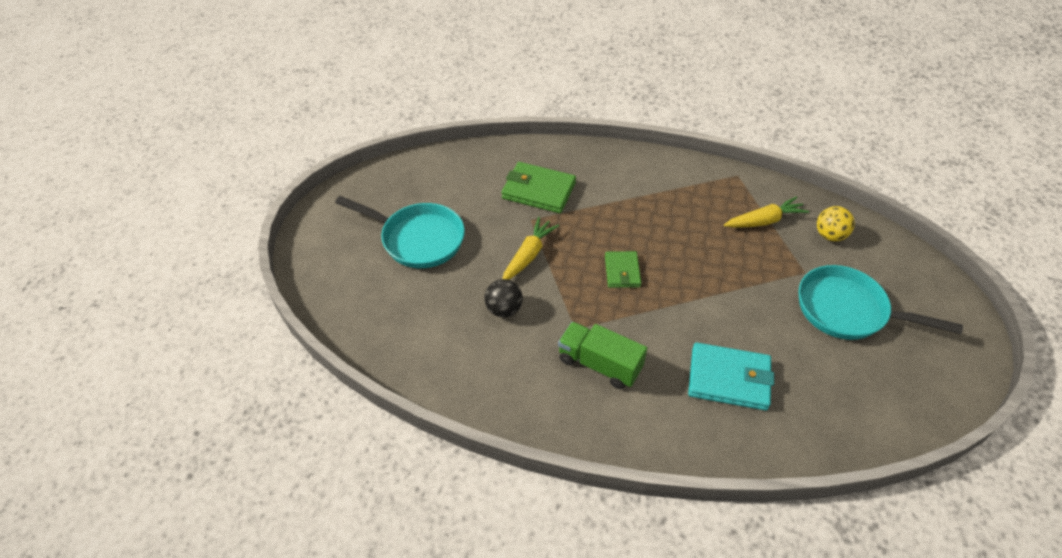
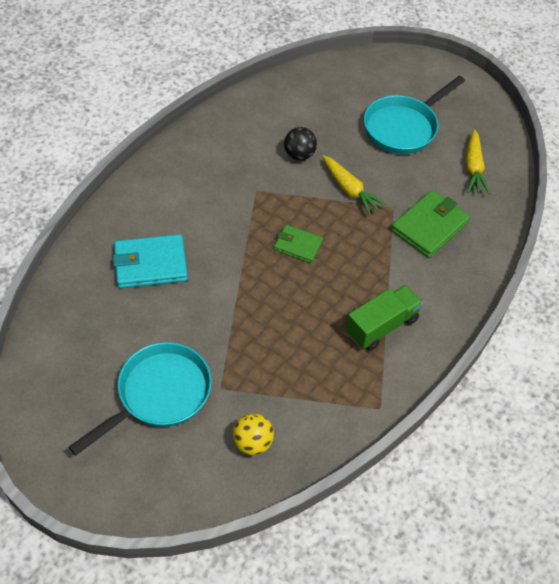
camera: 110 degrees right, 5 degrees up
(599, 364) = (214, 191): green truck -> green truck (381, 326)
(729, 379) = (150, 264): turquoise wallet -> turquoise wallet turned 45 degrees clockwise
(764, 221) = (302, 393): yellow carrot -> yellow carrot (473, 168)

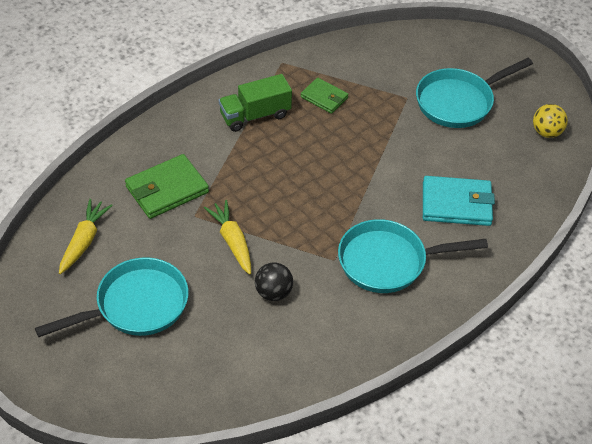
camera: 165 degrees left, 5 degrees down
(208, 197) = (388, 261): none -> turquoise pan
(252, 443) = (389, 60): yellow ball -> yellow ball (546, 132)
(298, 245) = (307, 195): green wallet -> green wallet (324, 97)

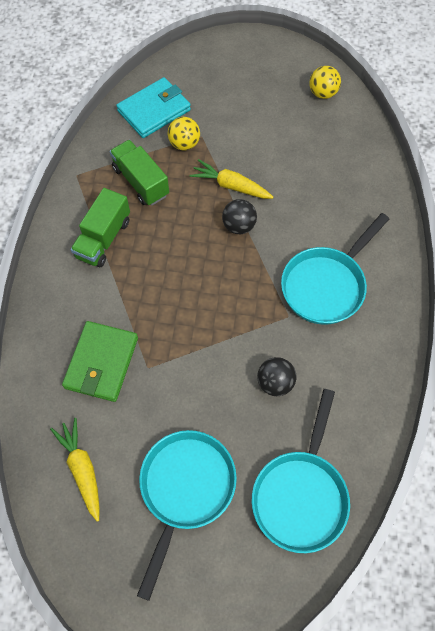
camera: 40 degrees left, 15 degrees up
(232, 241) = (200, 365): yellow carrot -> yellow carrot (231, 186)
(324, 97) = (141, 182): green wallet -> green truck
(365, 175) = (239, 226): none -> black ball
(387, 94) = (184, 144): none -> yellow ball
(456, 204) = (323, 199): turquoise wallet -> turquoise wallet (154, 110)
(458, 102) = (240, 112): turquoise pan -> turquoise pan (301, 495)

